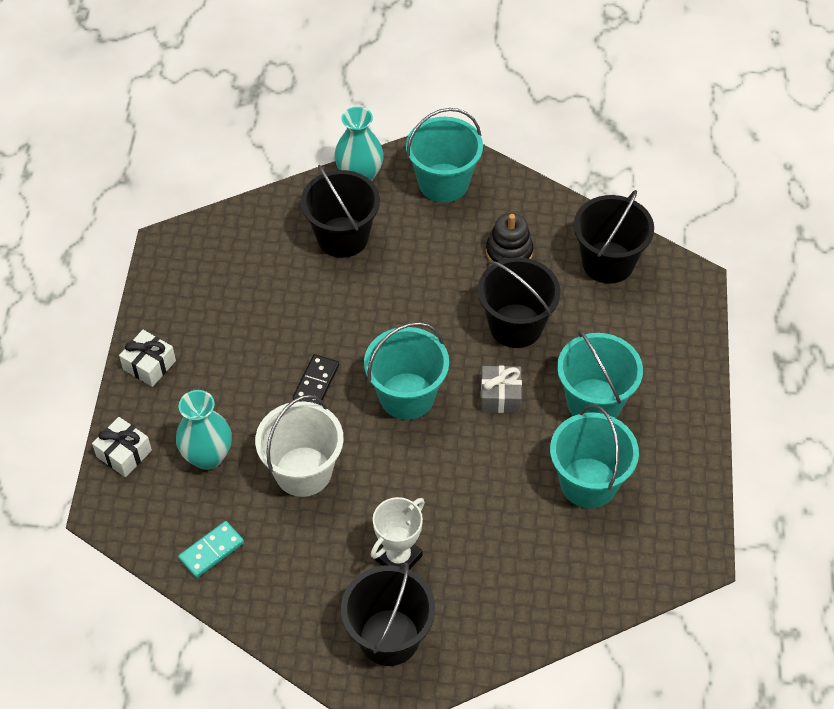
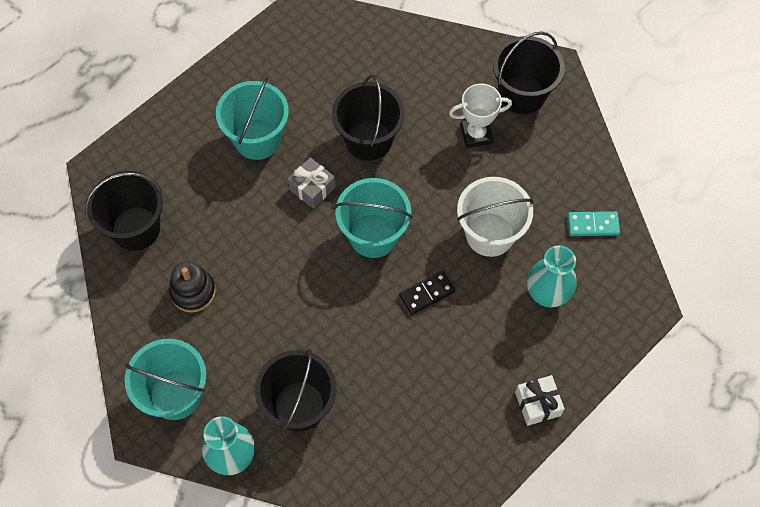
camera: 140 degrees left, 10 degrees up
(124, 453) = (606, 341): white gift -> none
(516, 326) = (249, 230): black bucket -> black bucket (368, 140)
(588, 483) = (316, 94): turquoise bucket -> none

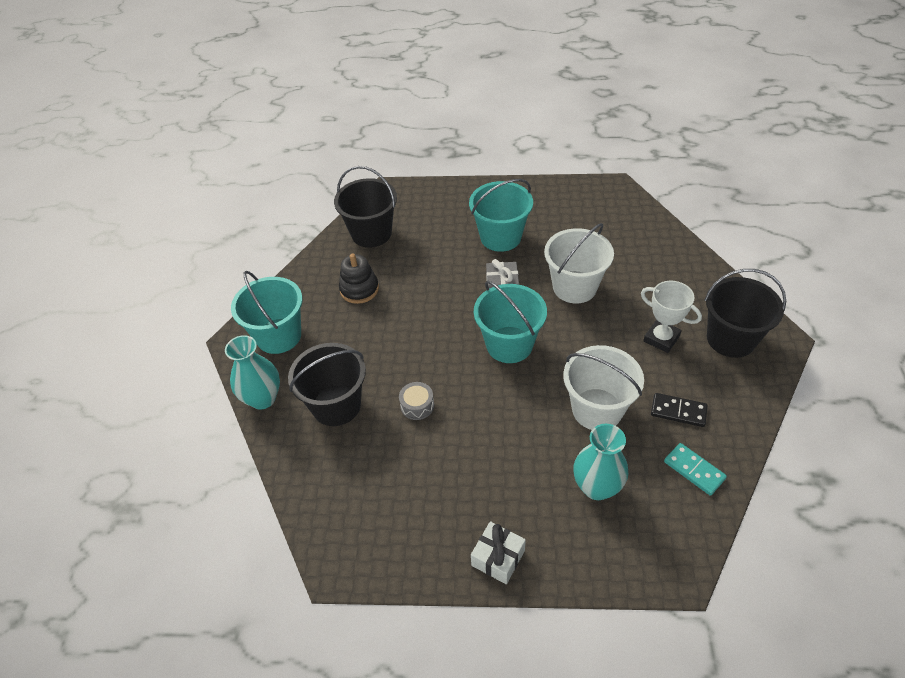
camera: 50 degrees right, 15 degrees down
(361, 348) = (417, 405): none -> grey drum
(368, 140) = (574, 287): black bucket -> white bucket
(427, 293) = (503, 409): black domino -> black domino (678, 411)

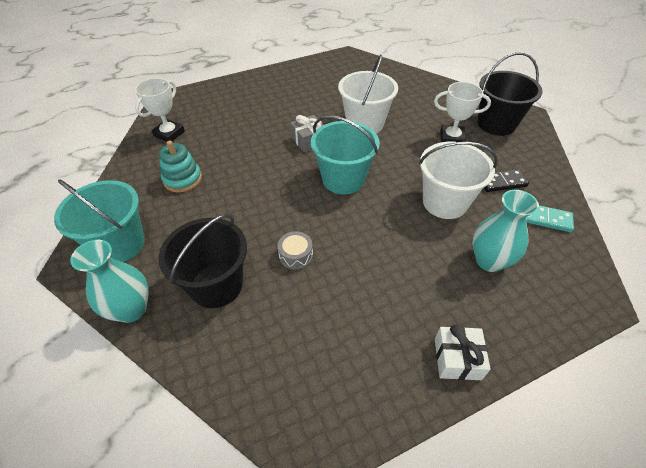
camera: 30 degrees left, 0 degrees up
(359, 289) = (182, 179): black stacking toy -> turquoise stacking toy
(371, 233) = (169, 134): black bucket -> white trophy
(500, 237) = (284, 107): turquoise bucket -> none

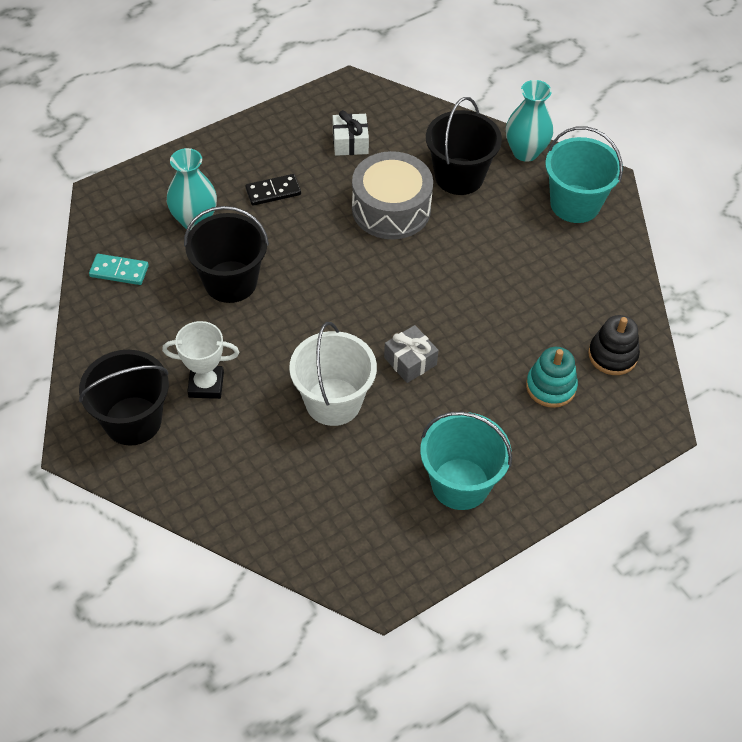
camera: 170 degrees right, 5 degrees up
(169, 134) = (612, 355): white trophy -> black stacking toy
(182, 179) = (553, 284): turquoise stacking toy -> turquoise stacking toy (550, 387)
(296, 255) = (391, 209): grey drum -> grey drum, size x2.29
(343, 179) = (354, 302): turquoise bucket -> turquoise bucket (460, 484)
(445, 202) = (230, 282): white bucket -> black bucket
(457, 359) = (241, 142): white gift -> white gift (350, 142)
(502, 182) = (155, 316): black domino -> black domino (273, 192)

